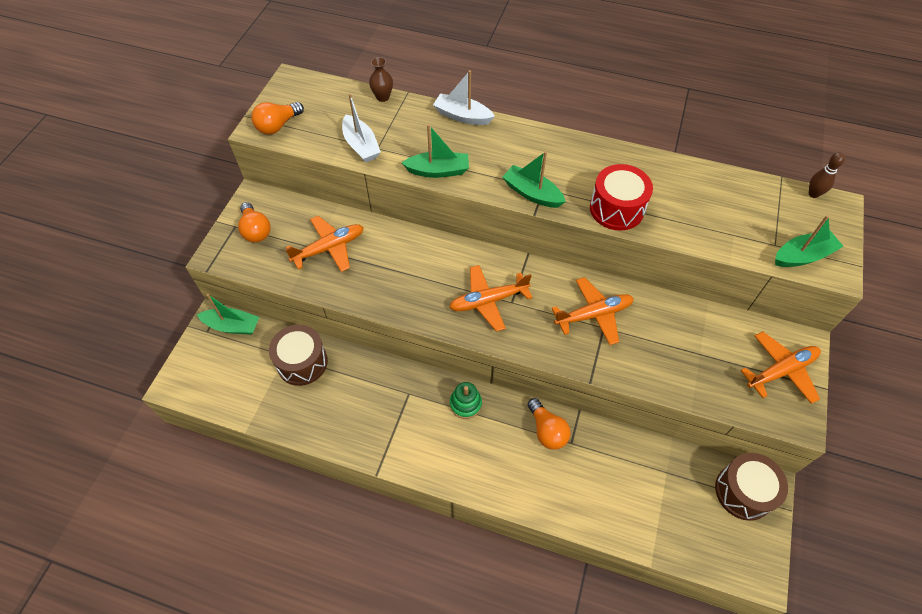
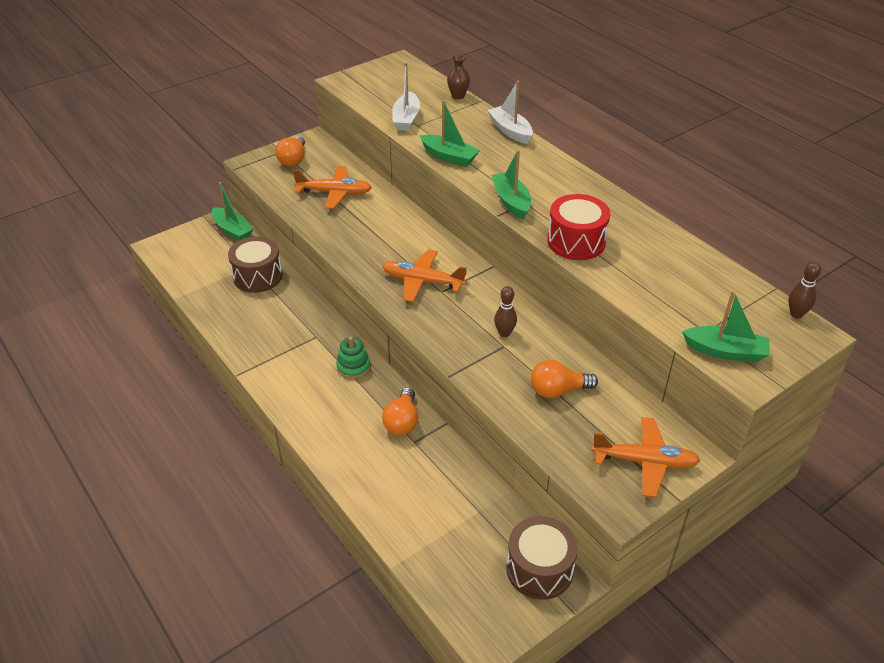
camera: 35 degrees right, 15 degrees down
(278, 126) = (358, 84): orange light bulb -> orange light bulb (558, 390)
(593, 315) = (504, 333): orange plane -> brown bowling pin

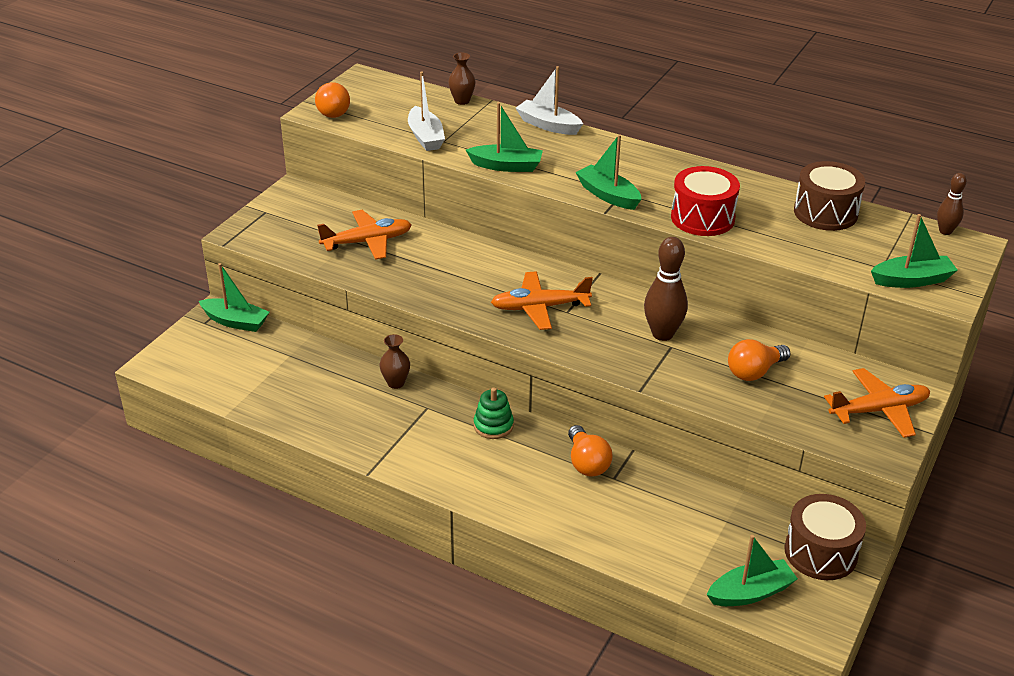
camera: 25 degrees left, 5 degrees down
(257, 276) = (308, 364): brown drum -> brown drum (825, 213)
(293, 160) = (288, 218): orange light bulb -> orange light bulb (332, 111)
(307, 310) = (396, 383): none -> brown vase
(453, 582) = (750, 592): none -> green boat
(504, 333) = (662, 334): brown bowling pin -> brown bowling pin, size x1.70

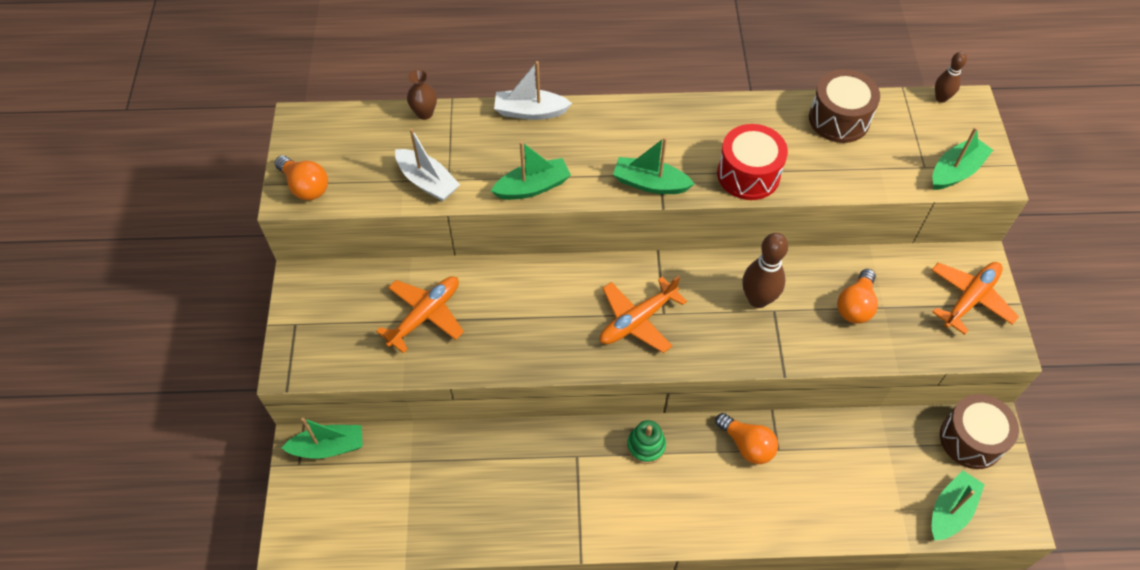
camera: 30 degrees left, 20 degrees up
(396, 383) = (530, 442): brown vase -> none

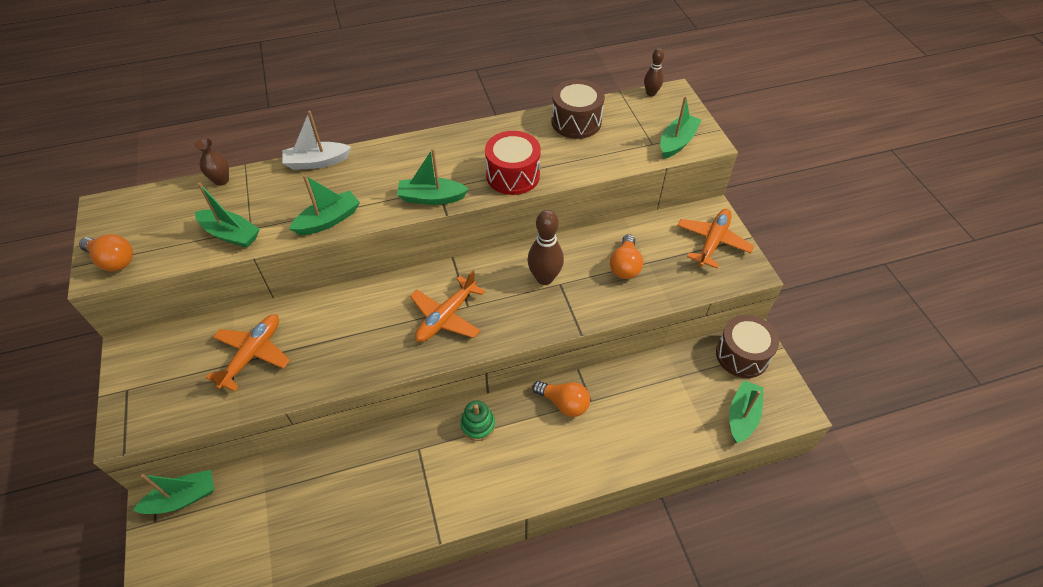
camera: 15 degrees left, 5 degrees down
(427, 182) = (231, 234): white boat -> green boat

